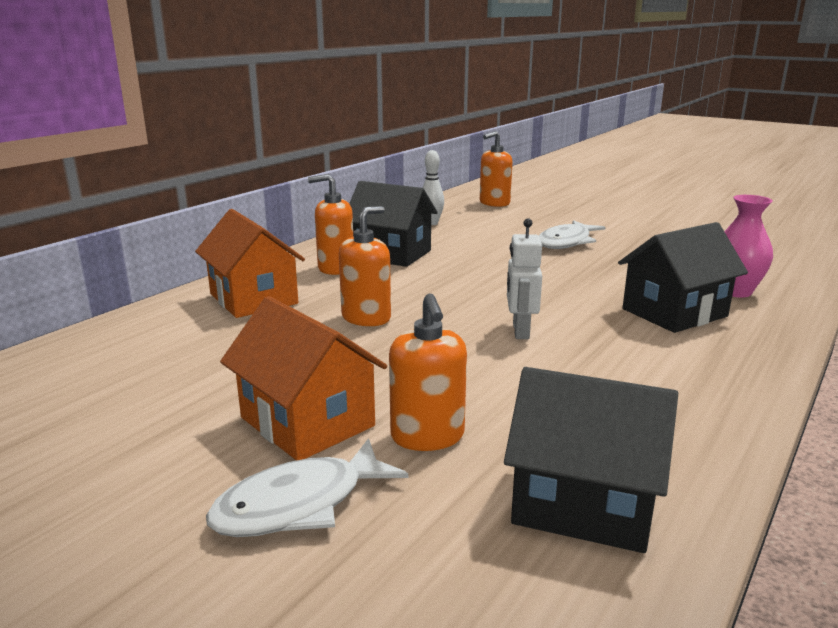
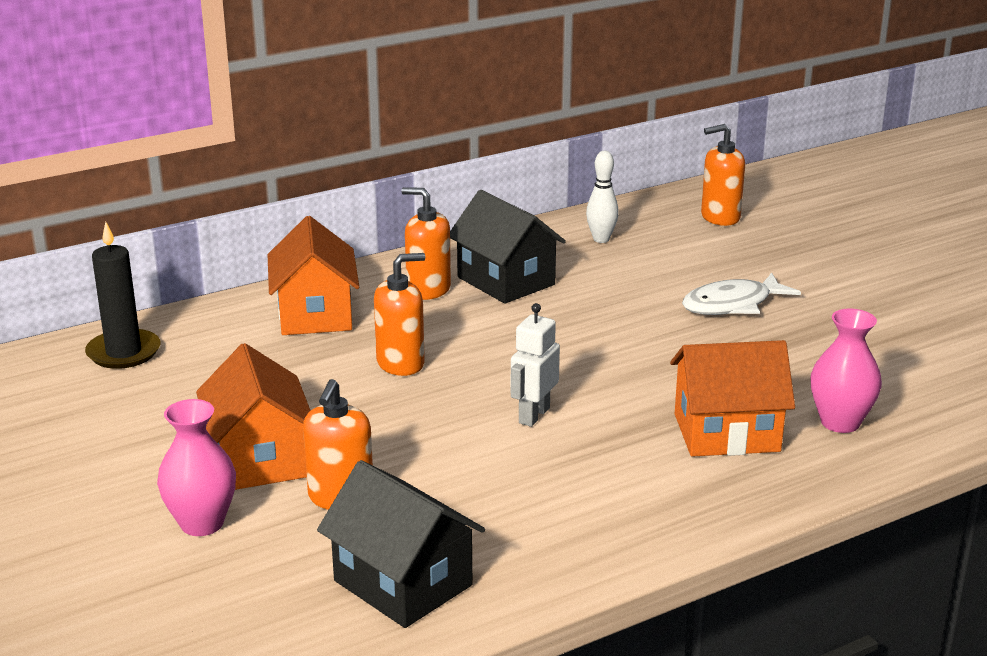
camera: 25 degrees right, 5 degrees up
(76, 361) = (124, 352): none -> black candle
(299, 504) = (202, 523): white fish -> pink vase
(674, 313) = (726, 433): black house -> orange house

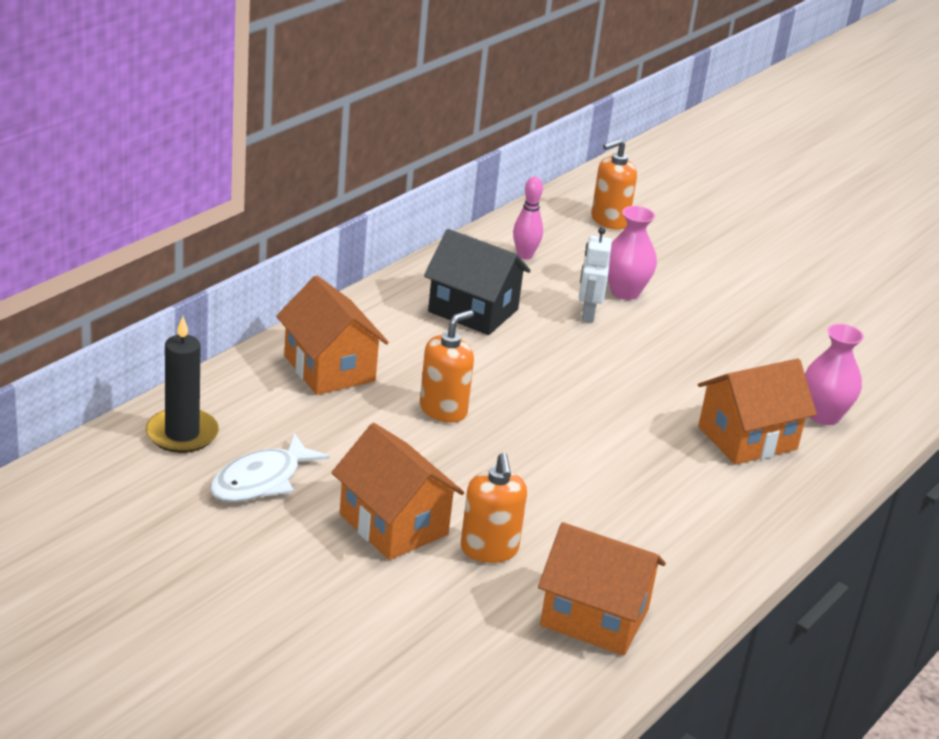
camera: 25 degrees left, 5 degrees up
(202, 523) = (392, 594): pink vase -> pink vase (625, 292)
(403, 583) = (594, 617): black house -> orange house
(428, 289) = (411, 328): orange soap dispenser -> none
(533, 415) = (589, 445): white robot -> white robot (588, 313)
(601, 239) = (524, 255): white bowling pin -> pink bowling pin
(732, 305) = (675, 312): white fish -> white fish (261, 480)

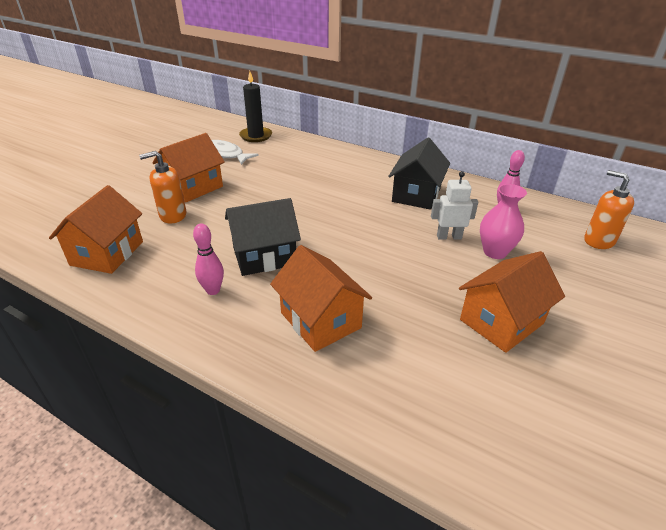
camera: 85 degrees right, 5 degrees up
(329, 368) = (326, 160): orange house -> orange house (501, 321)
(443, 410) = (302, 193): orange soap dispenser -> none
(617, 465) = (264, 256): none -> black house
(690, 515) = (213, 290): none -> pink bowling pin
(823, 415) = (378, 373): pink vase -> none

